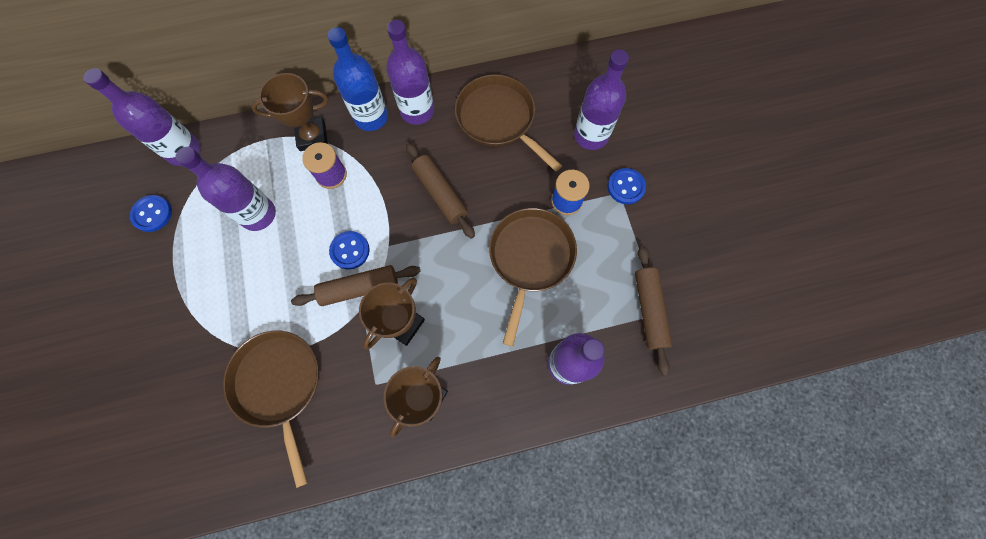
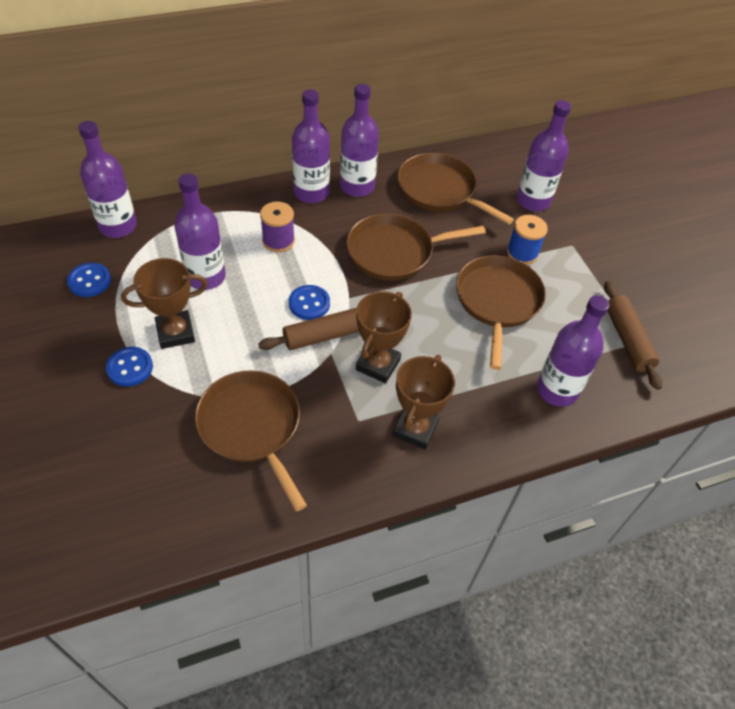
camera: 10 degrees left, 20 degrees down
(312, 137) = (253, 210): brown trophy -> brown trophy (175, 333)
(371, 117) = (311, 193): blue bottle -> purple bottle
(440, 193) = (394, 252): brown rolling pin -> brown pan
(626, 187) = (577, 240): blue button -> blue button (130, 368)

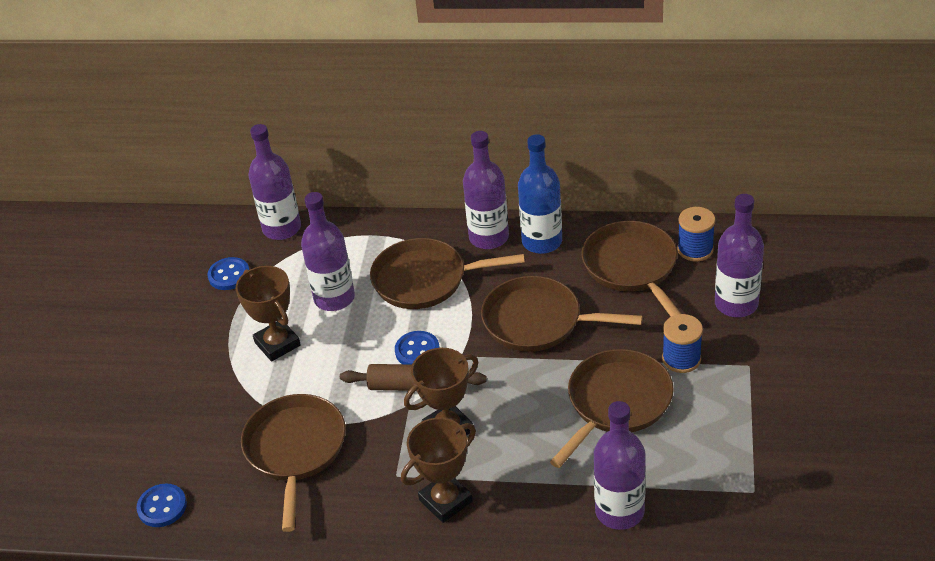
camera: 35 degrees right, 10 degrees down
(130, 368) = (221, 364): blue button -> blue button (162, 507)
(175, 333) = (277, 344): brown trophy -> brown trophy turned 45 degrees clockwise
(278, 241) = (425, 280): purple spool -> brown pan
(357, 186) = (542, 241): purple bottle -> blue bottle
(477, 166) = (695, 249): none -> blue spool
(627, 339) = (740, 485): brown rolling pin -> none

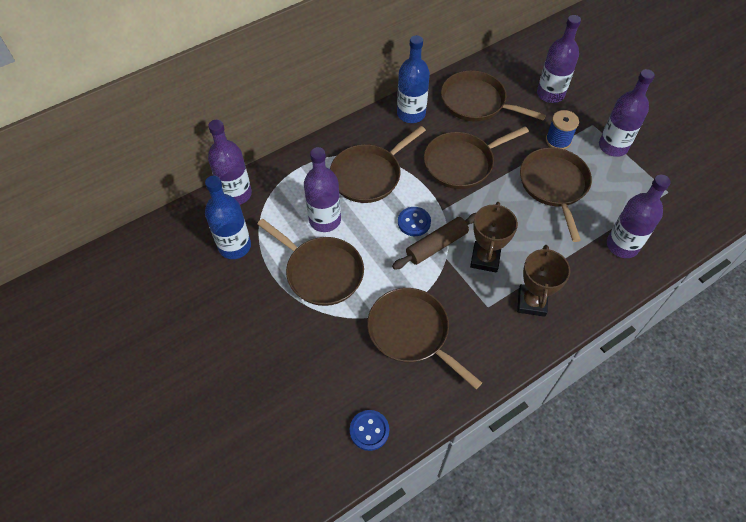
camera: 45 degrees left, 15 degrees up
(229, 275) = (235, 246): blue button -> blue bottle
(277, 344) = (321, 272): brown trophy -> brown pan
(489, 237) = (377, 128): purple bottle -> purple bottle (613, 146)
(695, 249) = (497, 74): blue spool -> none

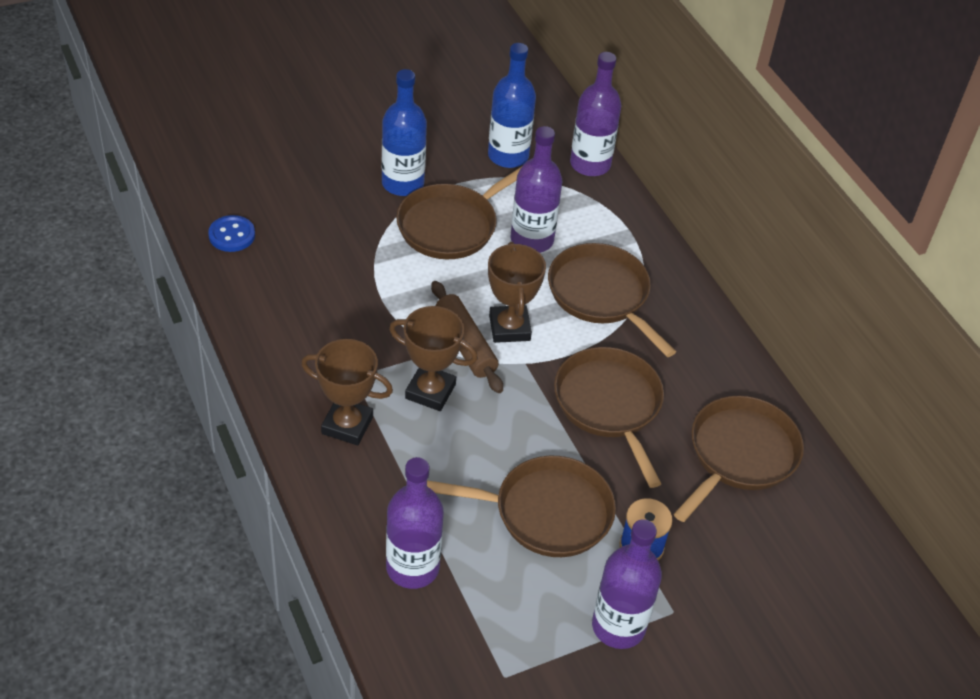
camera: 95 degrees right, 10 degrees down
(411, 114) = (719, 365): blue bottle -> blue bottle (402, 183)
(411, 332) = (341, 293): brown pan -> none
(414, 222) = (509, 328): blue button -> brown trophy
(550, 94) = (754, 568): purple bottle -> none

